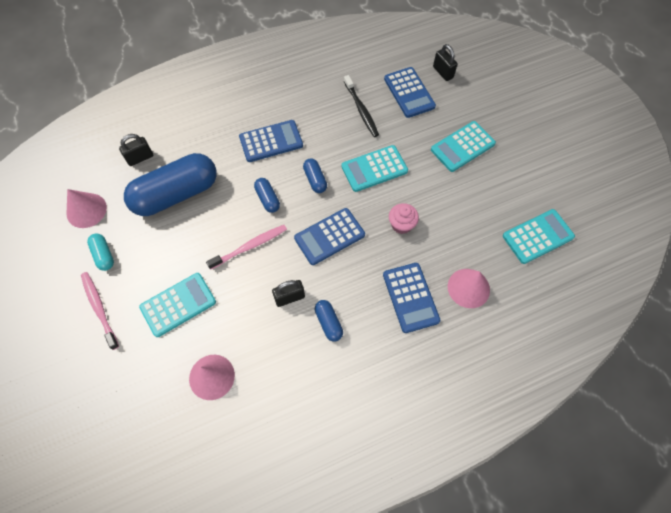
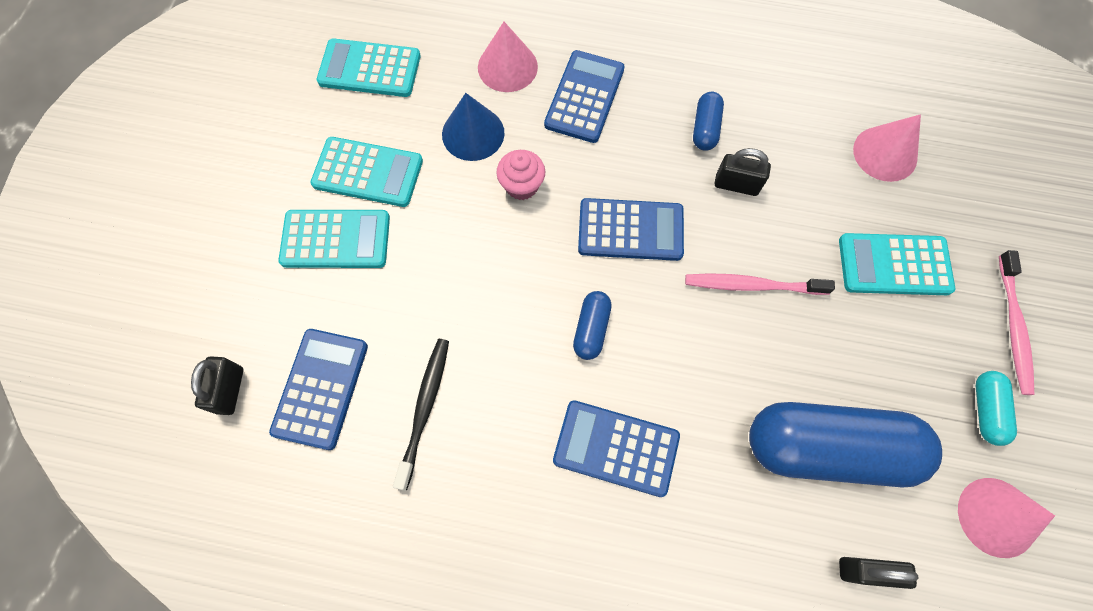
camera: 145 degrees left, 5 degrees up
(267, 199) = (683, 344): blue capsule -> none
(374, 169) = (491, 289): turquoise calculator -> turquoise calculator (368, 172)
(450, 236) = (473, 133): none -> blue cone

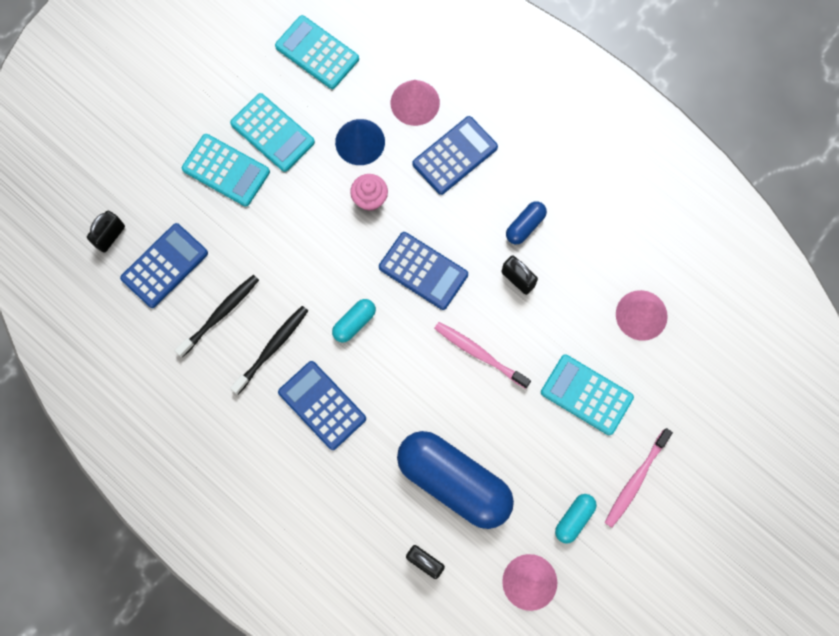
camera: 30 degrees right, 5 degrees up
(513, 413) = (272, 348): none -> black toothbrush
(591, 329) = (354, 323): blue capsule -> turquoise capsule

